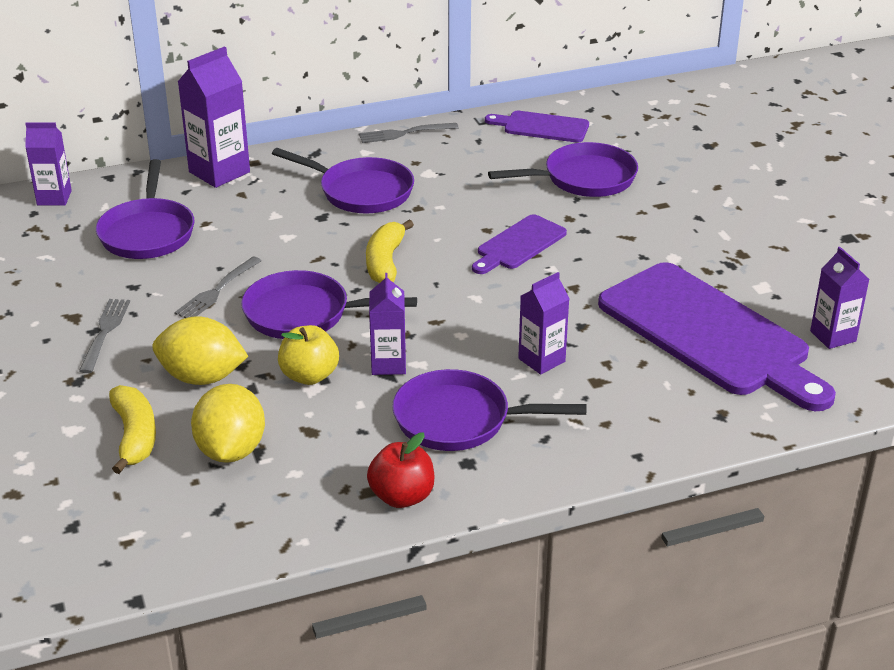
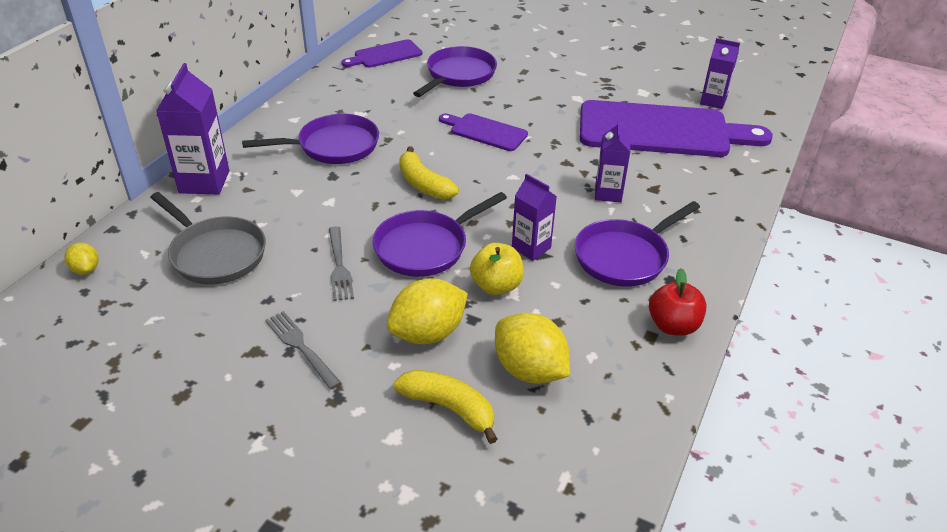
camera: 45 degrees left, 5 degrees up
(54, 198) = (86, 269): purple carton -> yellow lemon
(147, 232) = (215, 253): purple pan -> grey pan
(404, 133) = (302, 95): grey fork -> none
(518, 244) = (485, 132): purple cutting board -> purple cutting board turned 120 degrees clockwise

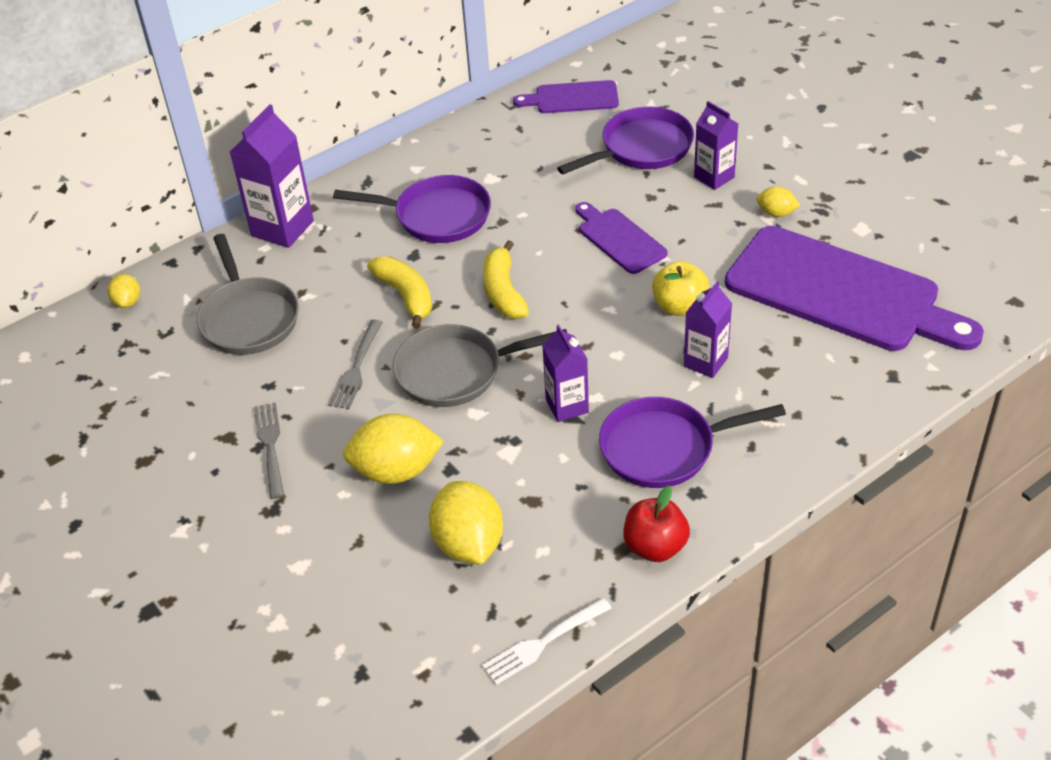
camera: 30 degrees right, 5 degrees up
(426, 247) = (456, 371): purple pan -> grey pan
(449, 408) = (366, 556): yellow banana -> yellow banana (406, 296)
(496, 286) = (499, 440): yellow apple -> yellow apple (679, 306)
(581, 94) = (776, 213): none -> yellow lemon
(646, 426) = (543, 642): none -> white fork
(713, 101) = (948, 265): purple carton -> purple carton (714, 177)

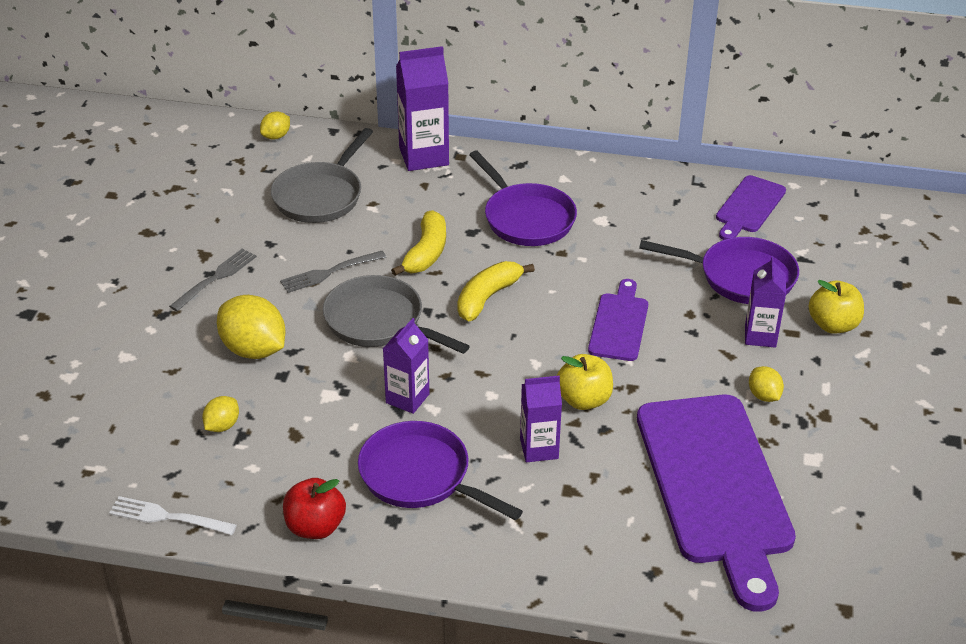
camera: 45 degrees right, 5 degrees down
(468, 544) = (222, 426): yellow lemon -> yellow lemon, size x0.52
(572, 98) = (749, 207): purple cutting board -> purple cutting board turned 105 degrees counterclockwise
(743, 137) = (833, 325): none -> yellow apple

